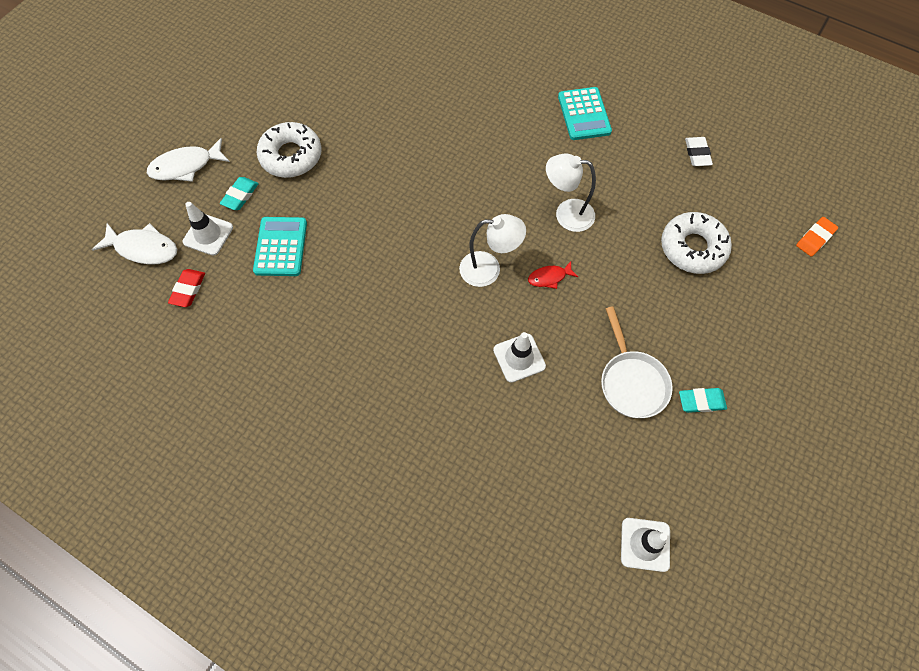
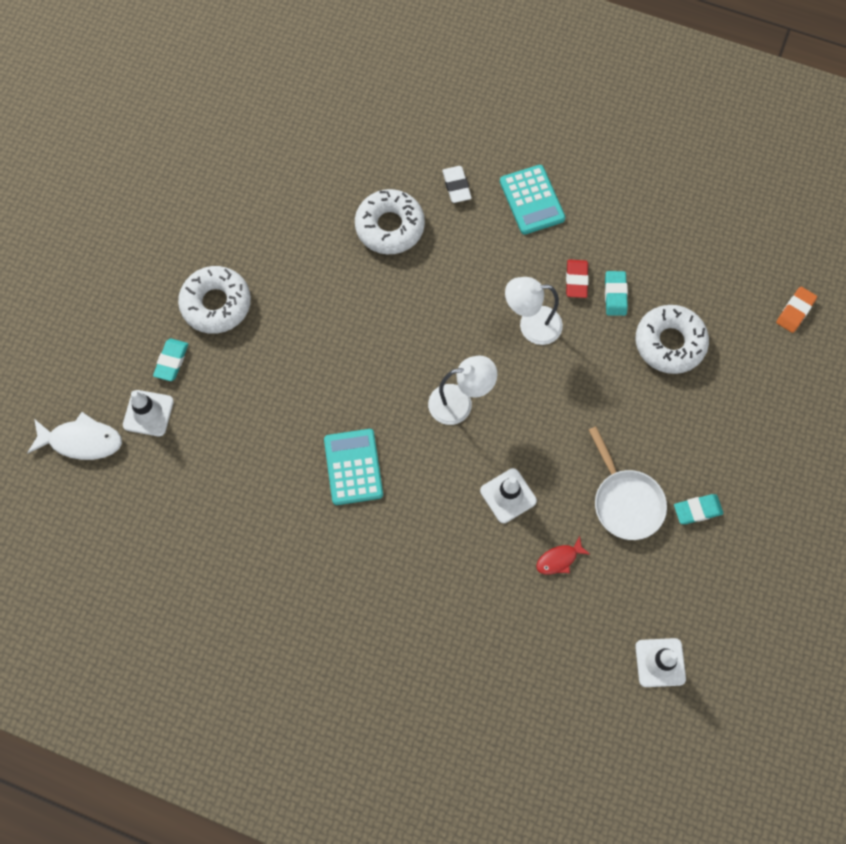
camera: 10 degrees left, 5 degrees up
(186, 166) = (101, 335): white fish -> none
(188, 289) = (144, 479): red eraser -> red eraser (576, 280)
(281, 247) = (231, 414): turquoise calculator -> turquoise calculator (353, 467)
(455, 117) = (390, 226): none -> white donut
(549, 277) = (525, 401): red fish -> red fish (559, 559)
(647, 200) = (615, 295): none -> turquoise eraser
(697, 154) = (661, 230): white eraser -> white eraser (456, 186)

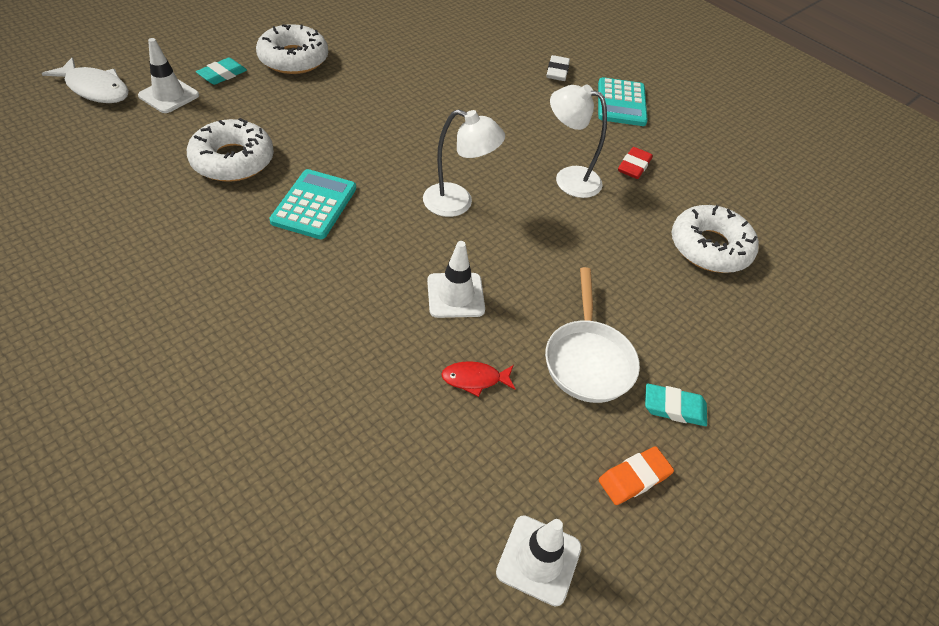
camera: 20 degrees right, 20 degrees down
(390, 226) = (480, 72): white donut -> white donut (233, 160)
(615, 295) = (668, 190): turquoise eraser -> none
(795, 311) = (867, 278): orange eraser -> orange eraser (634, 478)

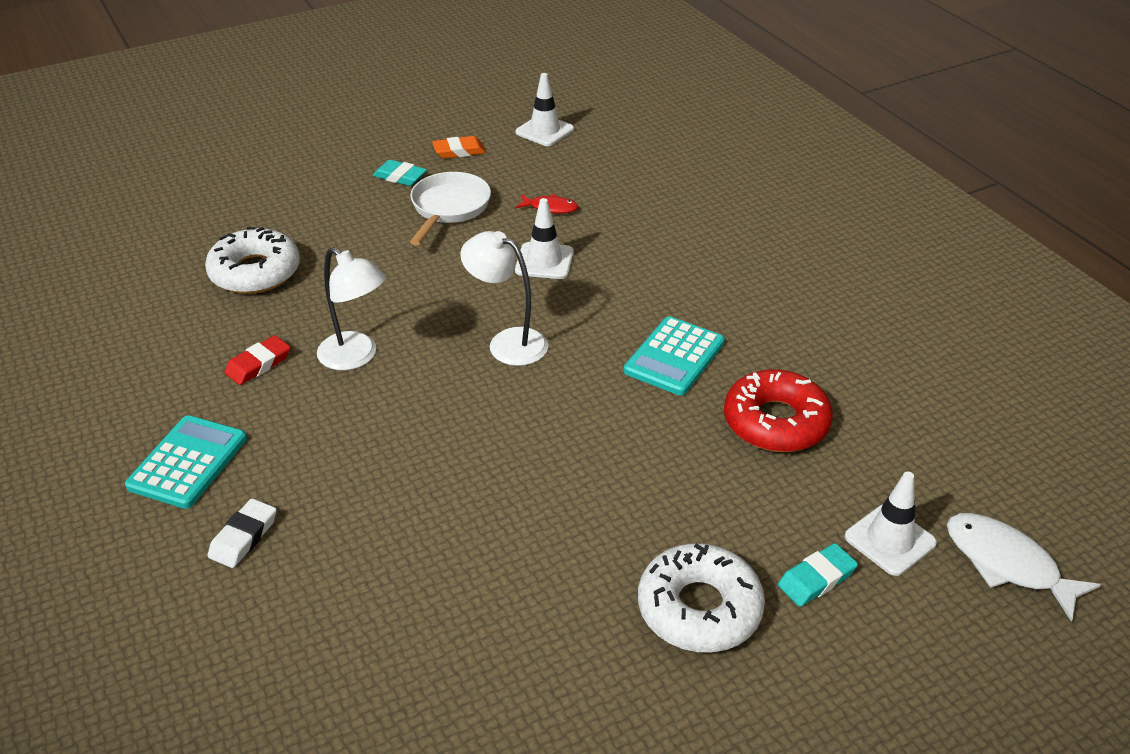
camera: 160 degrees left, 10 degrees down
(233, 160) = (776, 422): white donut -> red donut

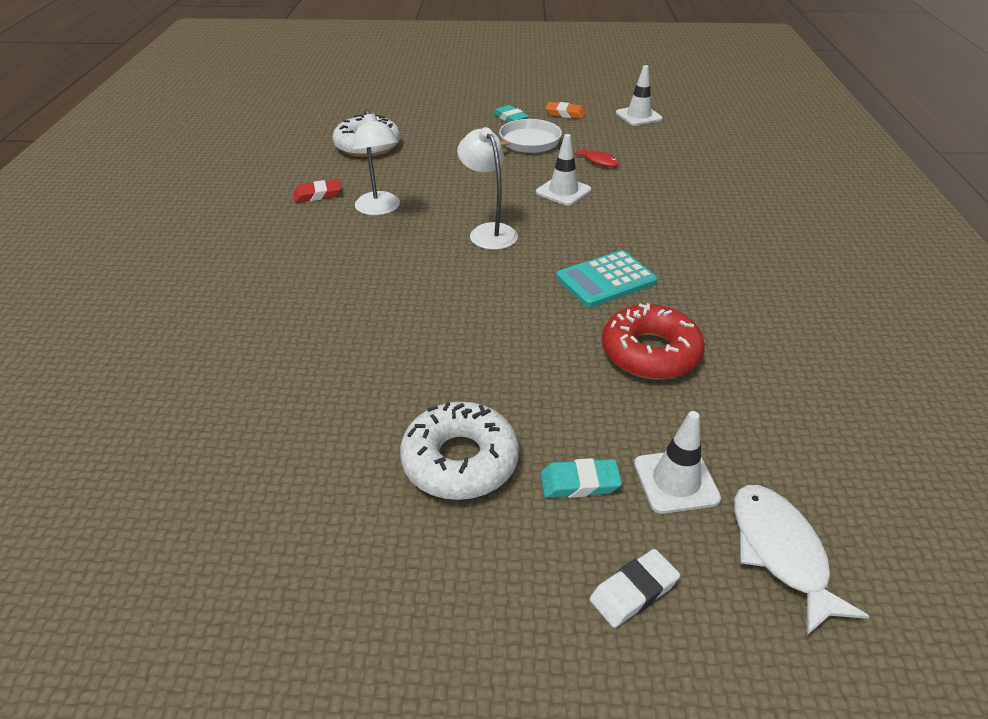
camera: 30 degrees right, 0 degrees up
(188, 462) = (222, 234): turquoise calculator -> none
(243, 537) = (208, 286): white eraser -> white eraser (633, 591)

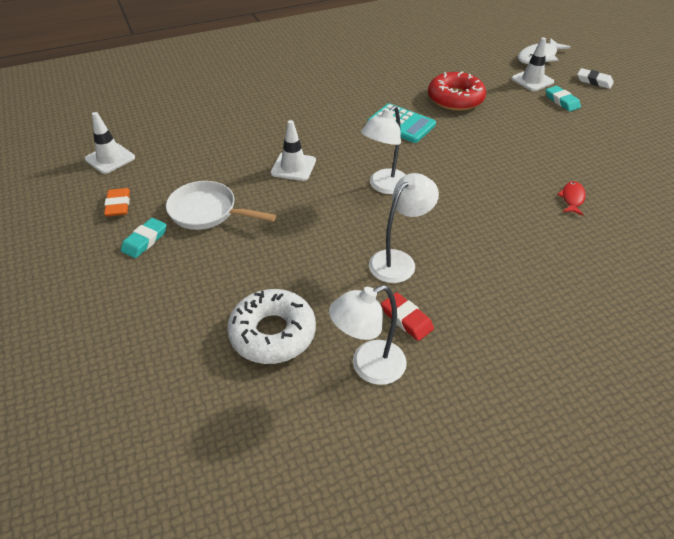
camera: 115 degrees left, 5 degrees up
(298, 170) = (368, 367): none -> white lamp
(460, 460) = (591, 134): white donut -> none
(599, 161) = (225, 161): red fish -> red fish (572, 198)

